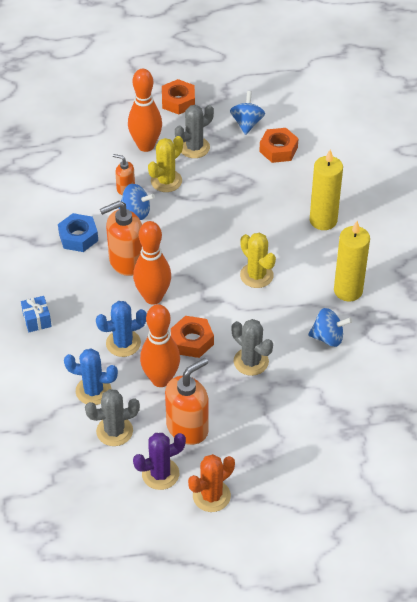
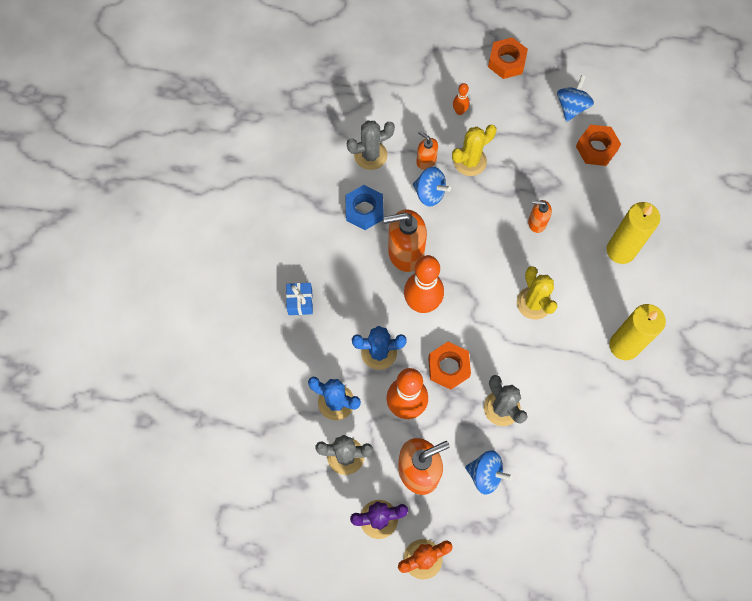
camera: 15 degrees right, 20 degrees up
(146, 146) = (459, 111): orange bowling pin -> orange bowling pin, size x0.46
(194, 147) = (509, 125): grey cactus -> grey cactus (370, 155)
(241, 215) = (536, 223): none -> orange soap dispenser
(328, 337) = (588, 399): blue spinning top -> blue spinning top (485, 474)

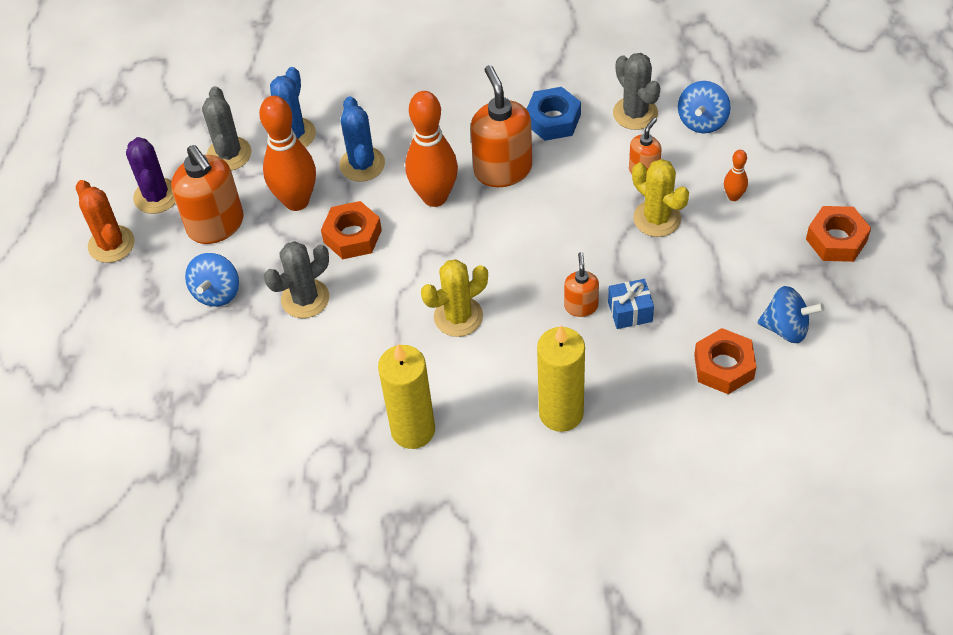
camera: 85 degrees right, 15 degrees down
(300, 302) = (415, 81): blue gift -> blue gift (630, 311)
(430, 193) = (595, 182): blue spinning top -> blue spinning top (702, 121)

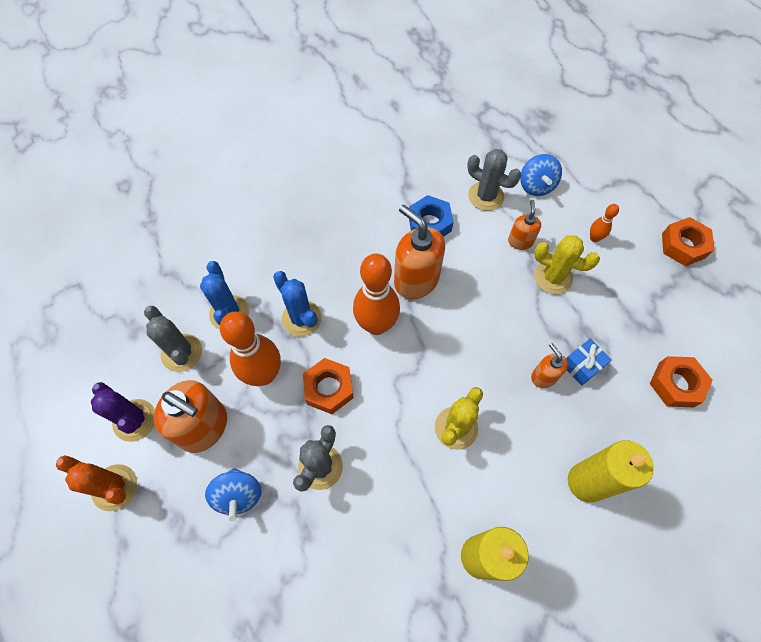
camera: 30 degrees left, 10 degrees up
(786, 328) = (696, 332): blue spinning top -> none

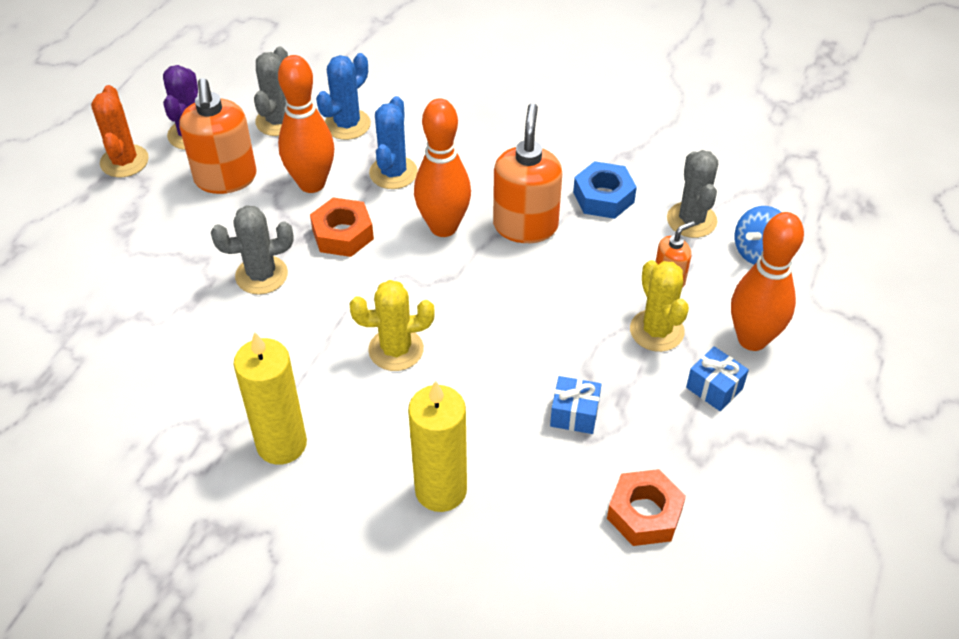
camera: 50 degrees right, 15 degrees down
(238, 495) = (186, 238): blue spinning top -> none
(543, 376) = (526, 388): orange soap dispenser -> none
(594, 238) = (752, 339): orange bowling pin -> orange bowling pin, size x2.18
(614, 282) = (714, 388): none -> blue gift
(683, 246) = (845, 427): orange nut -> none

